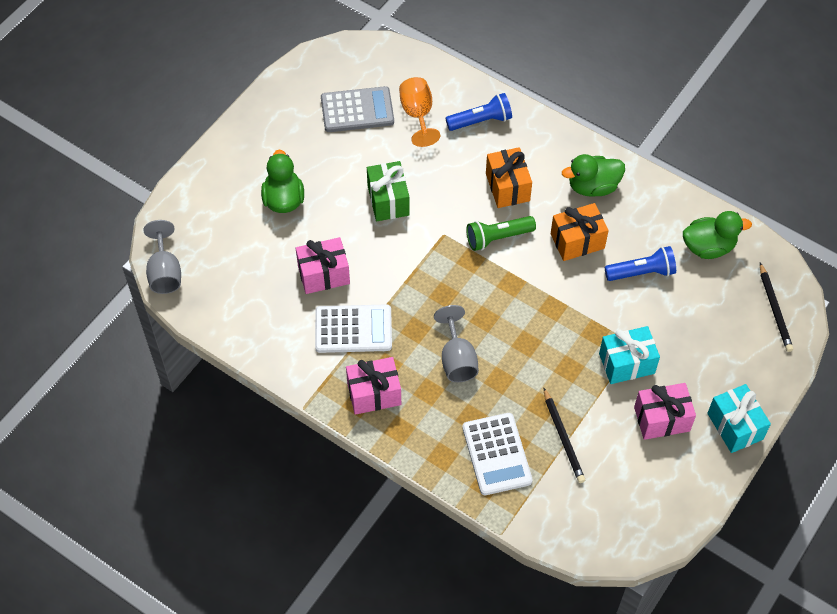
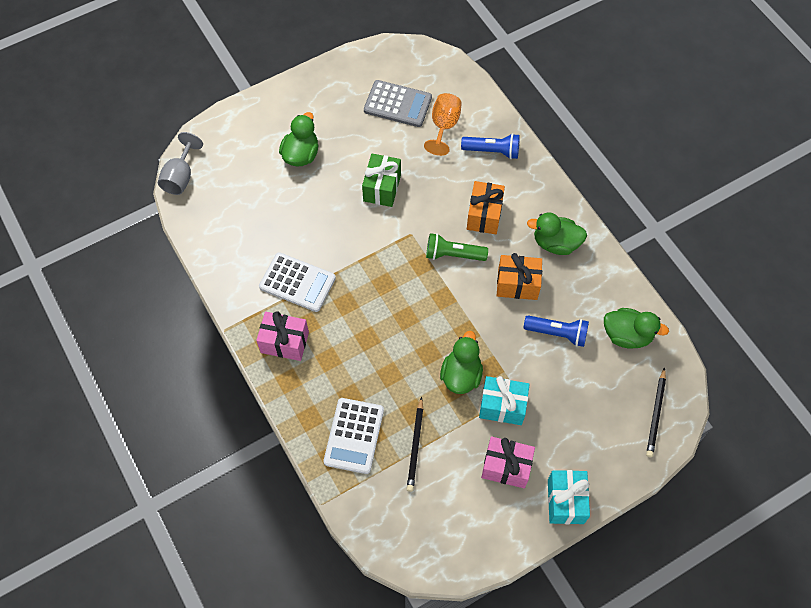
camera: 25 degrees right, 5 degrees up
(323, 274) = (299, 228): pink gift -> none
(457, 359) = (365, 342): grey goblet -> none
(570, 351) = (461, 375): none -> green duck

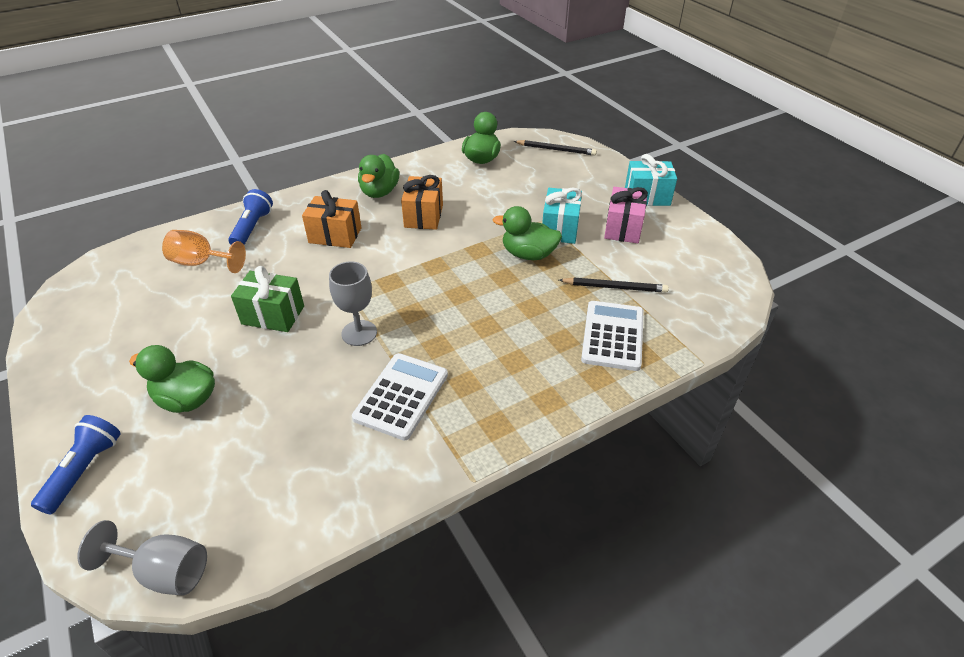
camera: 90 degrees left, 20 degrees down
(284, 342) = (492, 406): pink gift -> none
(354, 436) = (612, 336): white calculator -> white calculator turned 90 degrees counterclockwise
(361, 248) = (359, 333): none -> grey goblet
(397, 104) = (147, 301): grey calculator -> none
(453, 254) = (381, 258): green flashlight -> none
(557, 333) = (480, 194): blue flashlight -> blue flashlight (84, 470)

